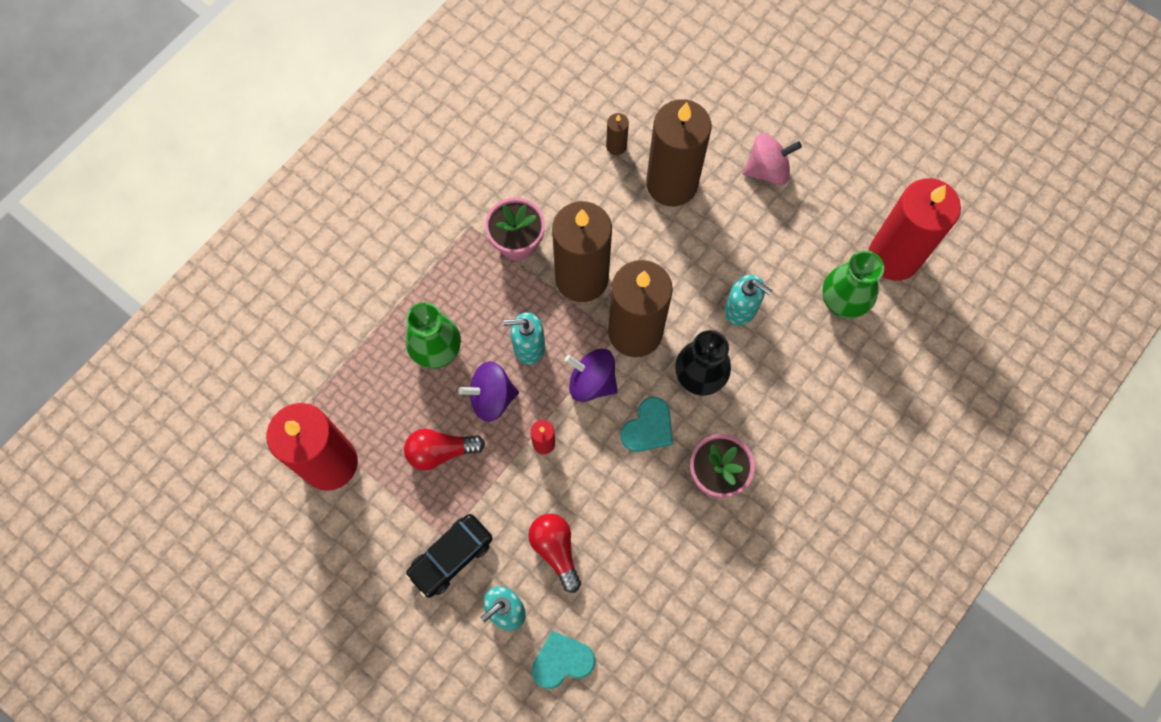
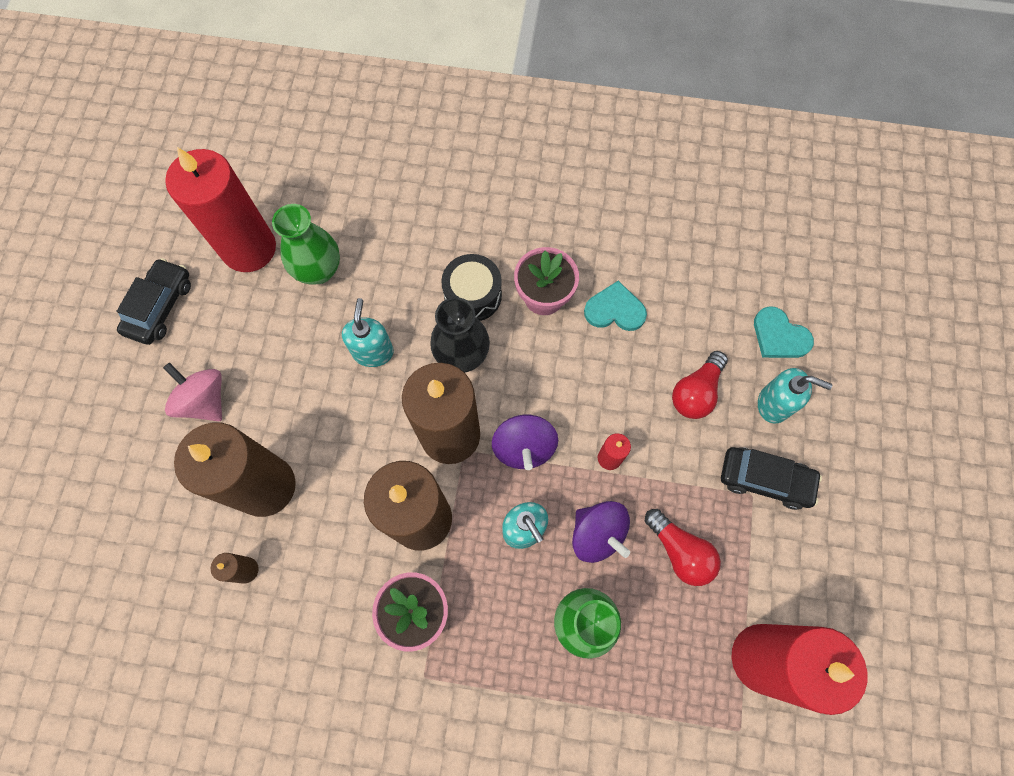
camera: 120 degrees left, 0 degrees up
(648, 427) = (537, 373): turquoise heart -> turquoise heart (615, 310)
(750, 415) = (473, 295): none -> black drum
(871, 169) = (160, 307): none -> black car

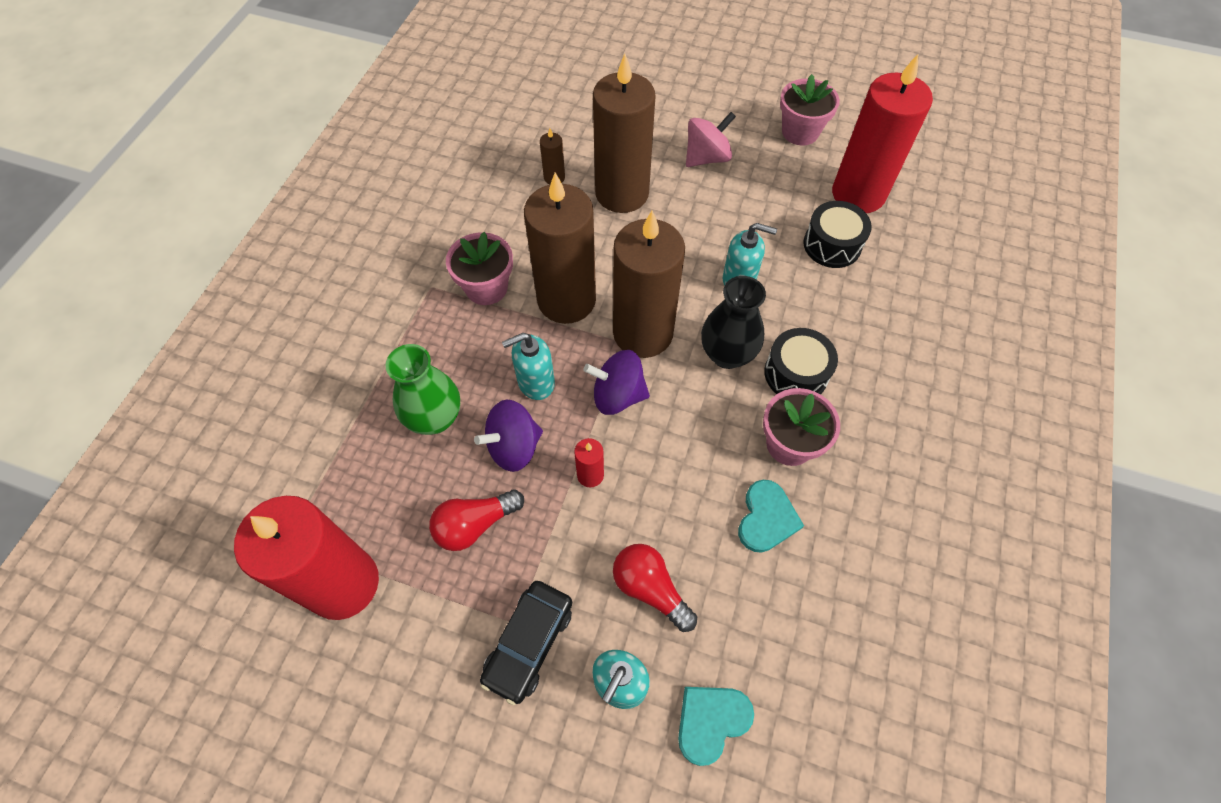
camera: 100 degrees right, 10 degrees down
(160, 307) = (800, 132): black car -> pink flower pot
(319, 270) = (832, 245): green vase -> black drum

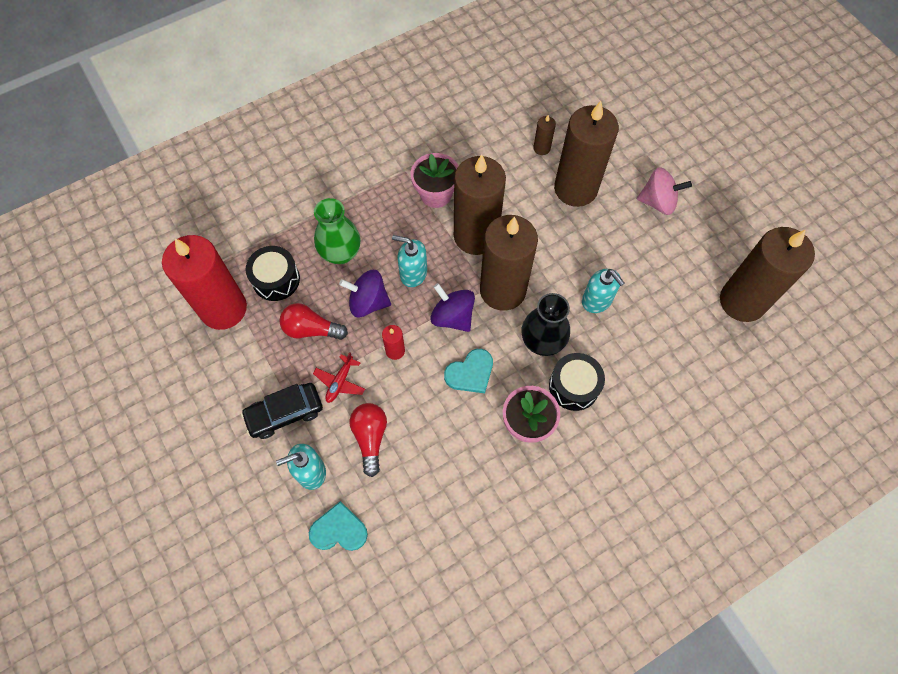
camera: 40 degrees right, 5 degrees up
(561, 556) = (340, 382): none -> red plane
(766, 518) = (471, 454): turquoise heart -> turquoise heart (470, 373)
(800, 132) = (746, 228): pink flower pot -> none
(832, 245) = (685, 322): black drum -> black drum (276, 279)
(858, 194) = (742, 301): red candle -> brown candle

